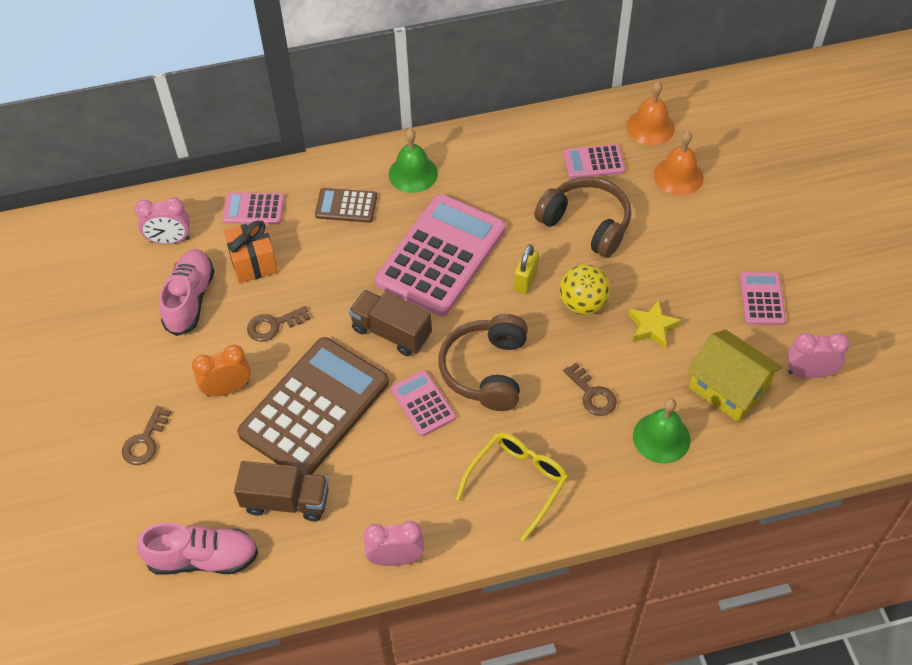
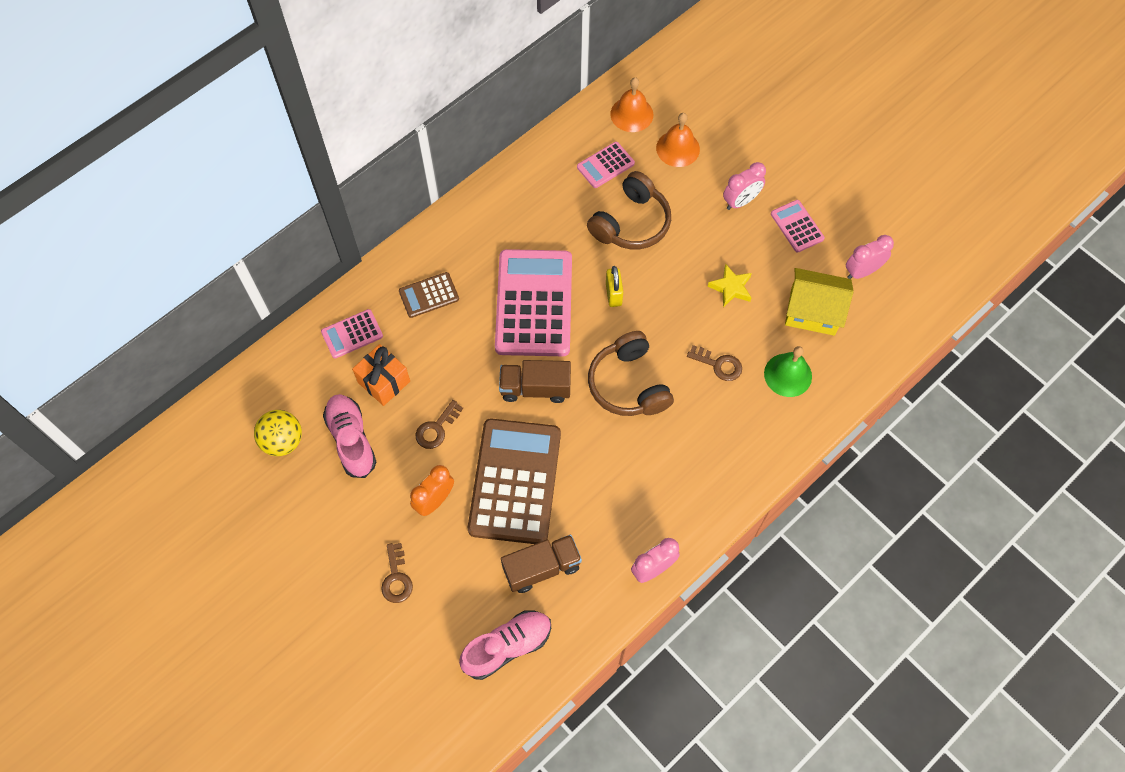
camera: 30 degrees left, 10 degrees up
(170, 240) = (298, 395): pink clock -> pink clock (740, 201)
(413, 173) = (466, 241): green bell -> none
(423, 403) = (597, 435): pink calculator -> none
(517, 482) = (705, 463): yellow glasses -> none
(583, 304) = (668, 293): yellow ball -> yellow ball (283, 441)
(586, 224) = (631, 223): brown headphones -> brown headphones turned 120 degrees clockwise

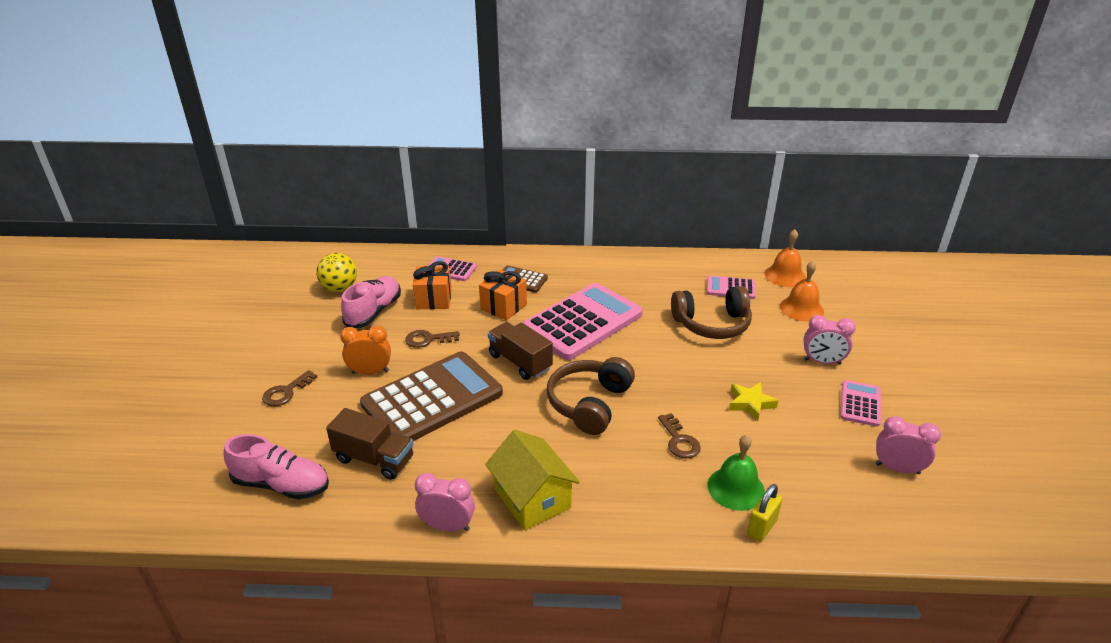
camera: 45 degrees right, 30 degrees down
(452, 340) = (503, 306): none -> orange gift
(613, 294) = (647, 351): yellow padlock -> yellow padlock (761, 528)
(812, 311) = (812, 463): yellow house -> yellow house (532, 498)

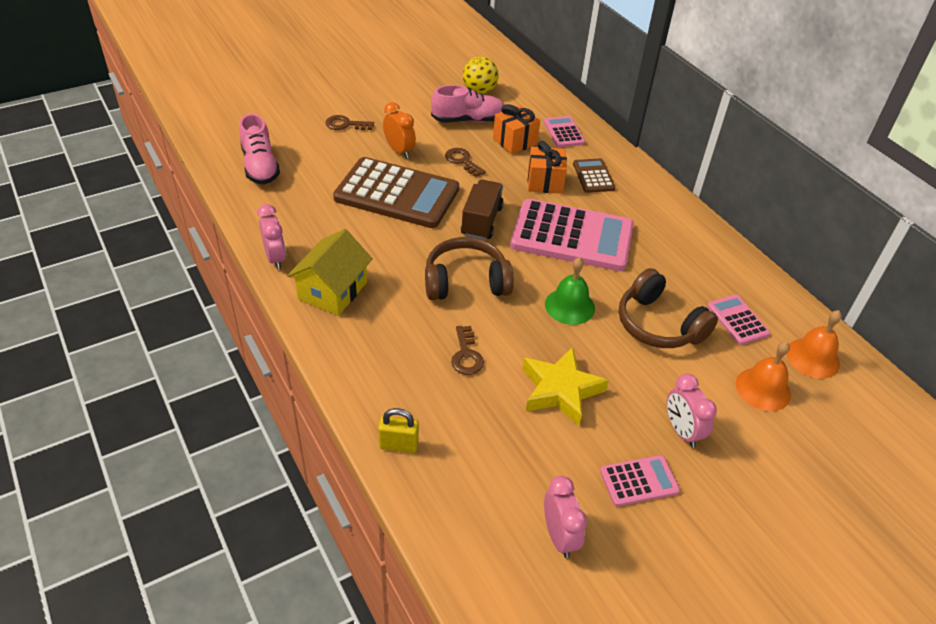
camera: 55 degrees right, 10 degrees up
(374, 459) = (313, 195): brown truck -> none
(679, 440) = (466, 355): brown key -> brown key turned 45 degrees counterclockwise
(736, 488) = (435, 413): green bell -> green bell (569, 306)
(750, 403) = (560, 390): yellow star -> yellow star, size x1.61

